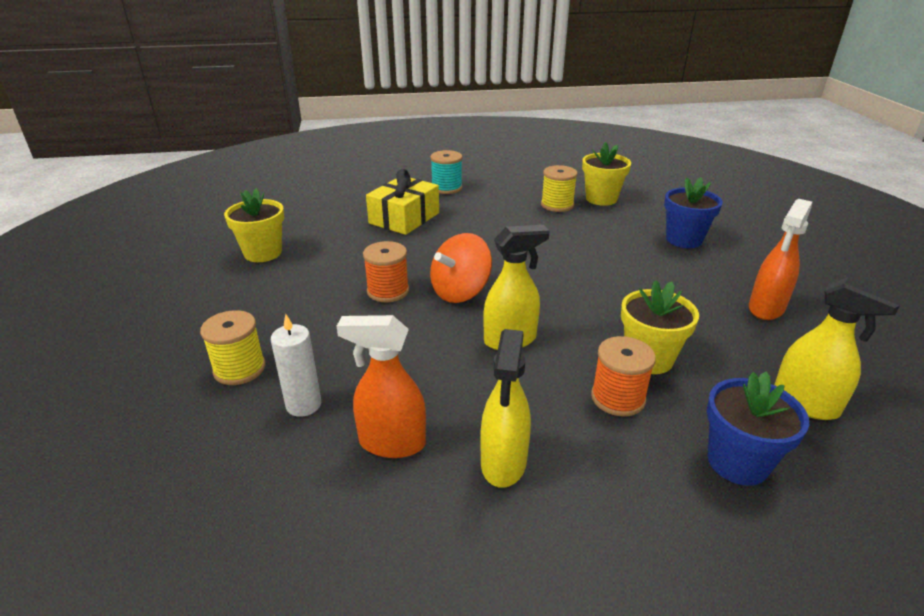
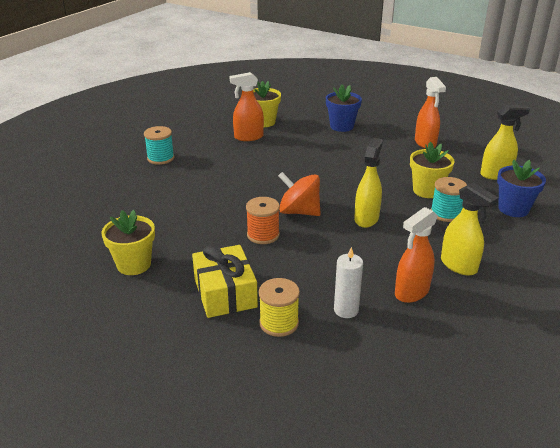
camera: 50 degrees left, 0 degrees up
(404, 218) = (177, 191): yellow gift -> yellow gift (225, 293)
(460, 292) = (299, 212): orange spinning top -> orange spinning top turned 120 degrees clockwise
(557, 205) = (248, 137): yellow spool -> orange spray bottle
(618, 398) = (446, 213): orange spool -> turquoise spool

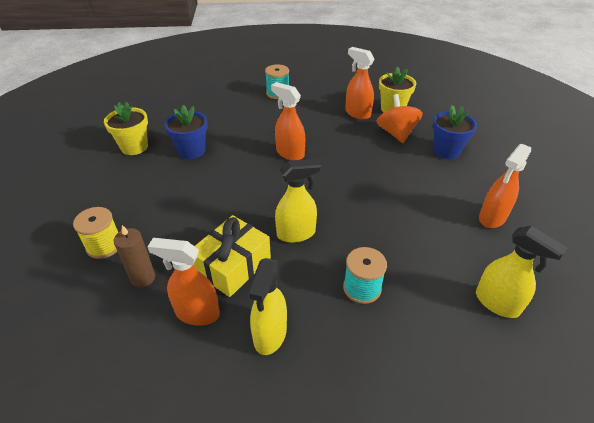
camera: 55 degrees right, 10 degrees up
(225, 293) = (127, 201): yellow gift -> yellow gift (232, 265)
(262, 185) = (289, 153): none -> orange spray bottle
(263, 235) = (217, 185): orange spool -> none
(299, 212) = (269, 189): orange spinning top -> orange spinning top (396, 133)
(346, 310) = (143, 278): white candle -> brown candle
(427, 190) = (392, 256): yellow flower pot -> none
(513, 209) = (434, 347): blue flower pot -> blue flower pot (191, 151)

